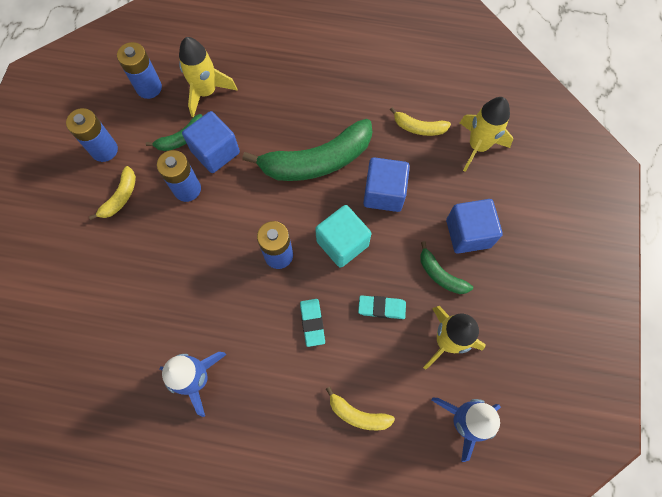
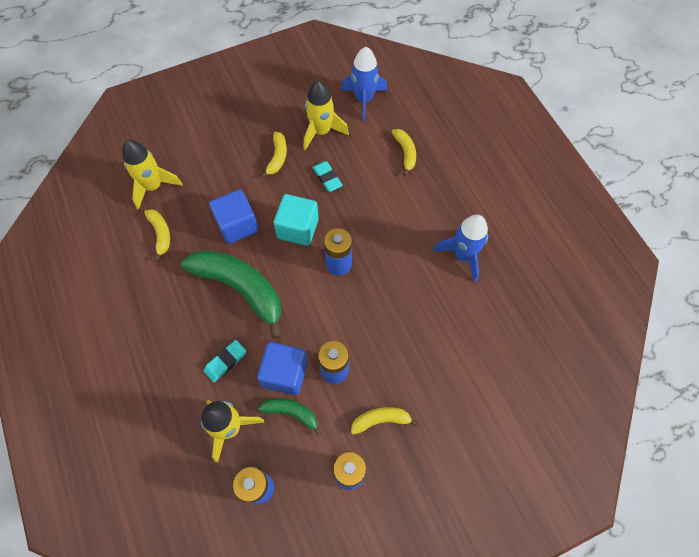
camera: 125 degrees left, 5 degrees down
(312, 323) = (370, 211): turquoise eraser -> turquoise eraser (225, 362)
(440, 275) = (277, 157): green banana -> yellow banana
(468, 233) = (234, 157): blue cube -> none

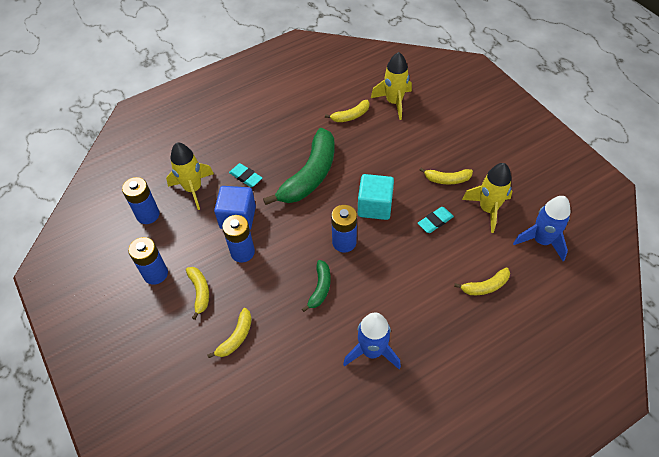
camera: 85 degrees right, 10 degrees down
(237, 225) = (369, 163): blue cube -> none
(291, 413) = (205, 227): green banana -> green banana (320, 288)
(439, 381) = (236, 337): none -> yellow banana

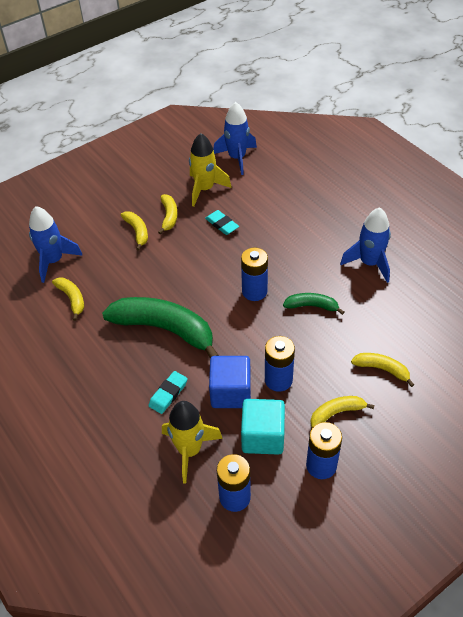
camera: 95 degrees left, 5 degrees down
(375, 206) = (206, 270): turquoise cube -> turquoise cube (263, 436)
(394, 102) = (54, 261): yellow rocket -> blue rocket
(485, 286) = (289, 192): yellow banana -> yellow banana (137, 232)

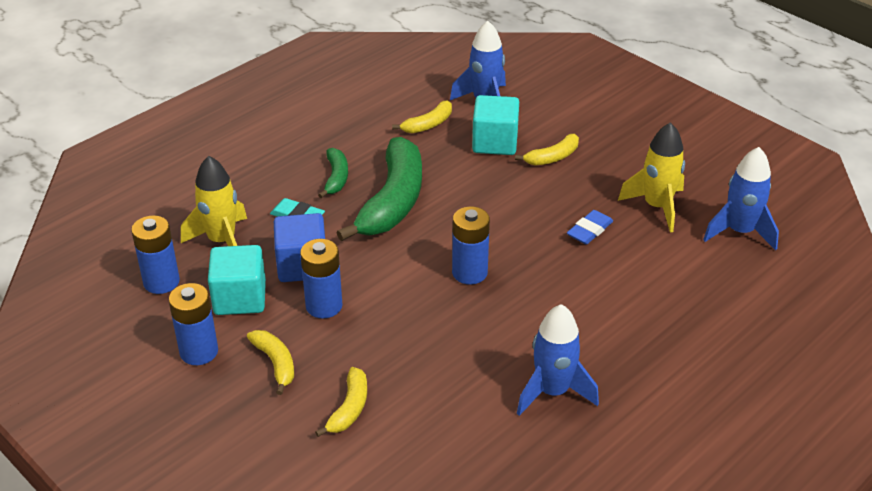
camera: 80 degrees right, 10 degrees down
(109, 261) = (495, 142): none -> turquoise cube
(169, 216) = (590, 180): yellow banana -> none
(222, 224) = (589, 230): turquoise eraser -> blue eraser
(311, 306) = (453, 331): green banana -> green banana (336, 177)

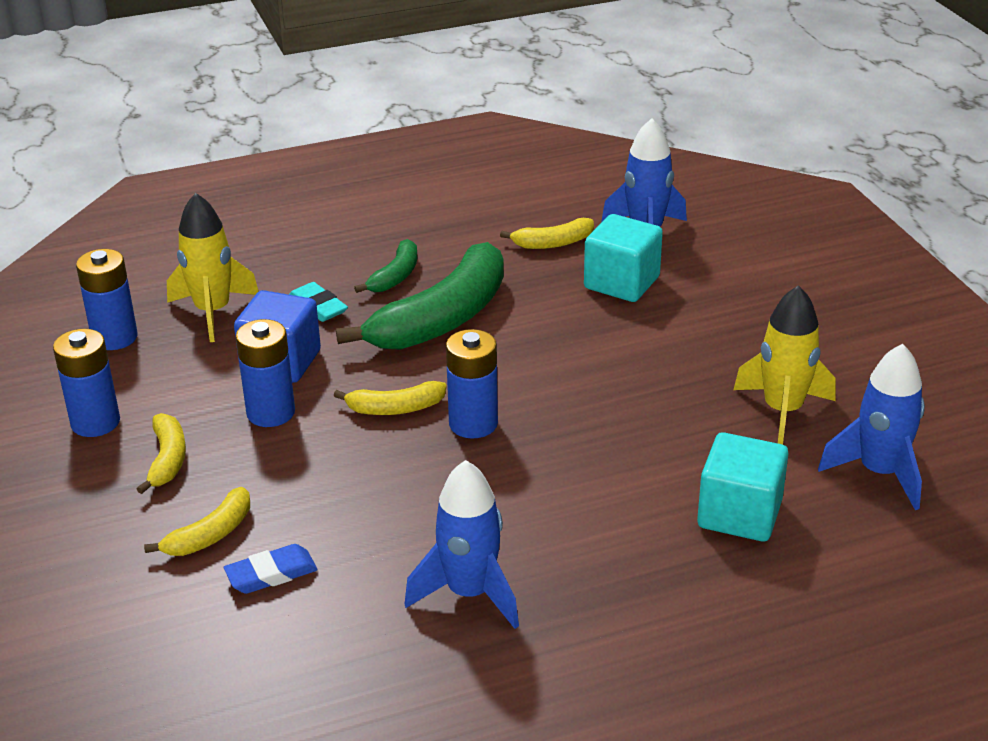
camera: 25 degrees right, 5 degrees down
(240, 298) = (184, 378): turquoise cube -> turquoise cube (739, 514)
(552, 157) = (684, 317): yellow banana -> yellow banana (395, 408)
(589, 230) = (667, 416): blue eraser -> blue eraser (271, 574)

